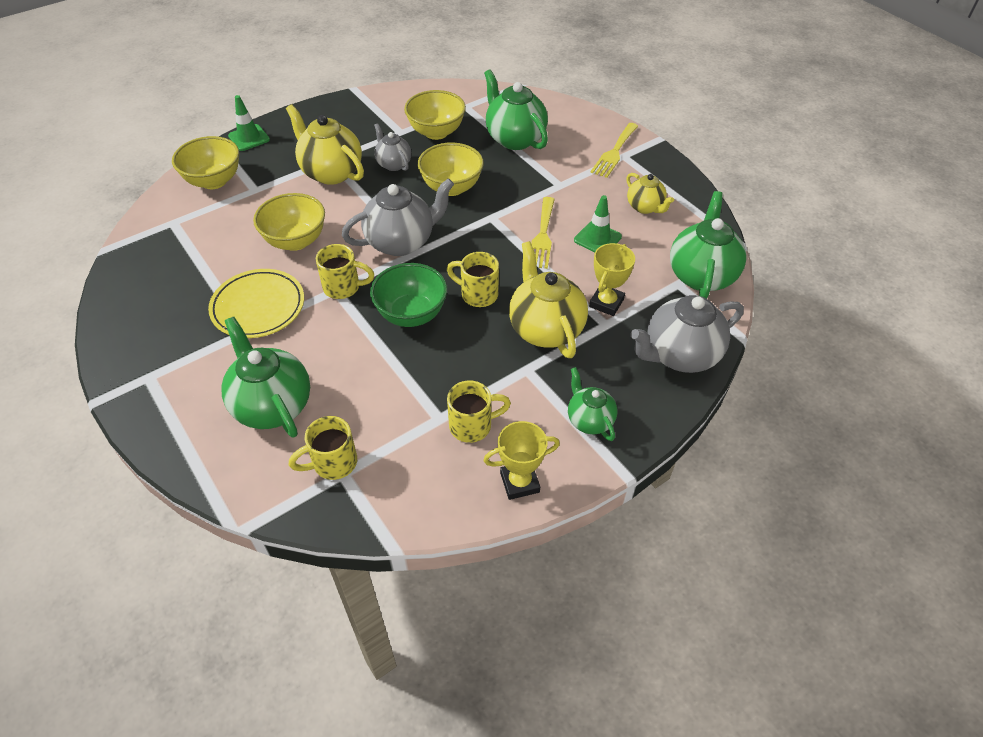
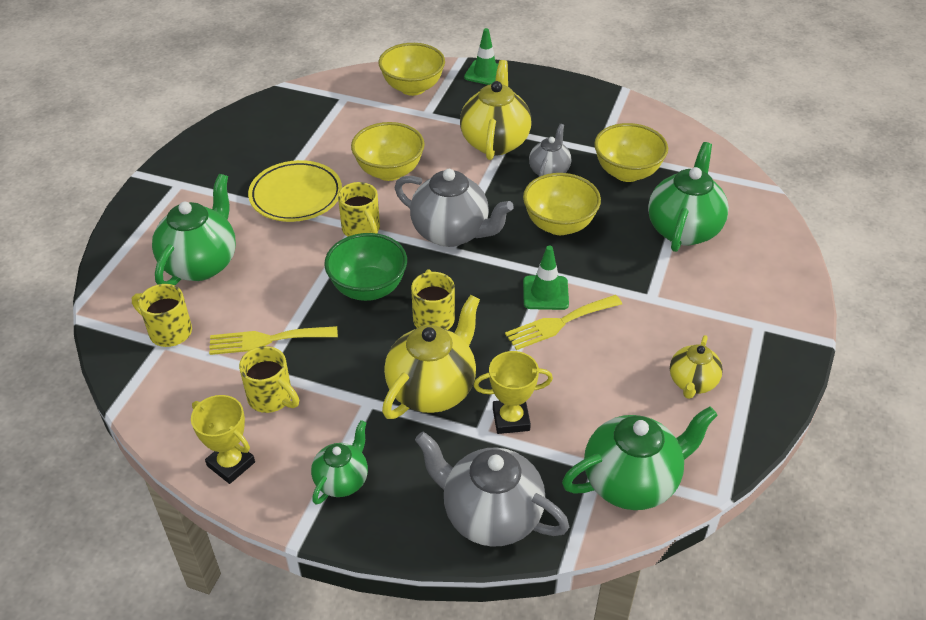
camera: 55 degrees right, 5 degrees down
(597, 238) = (599, 367): green traffic cone -> green traffic cone (545, 293)
(614, 152) = (755, 314): yellow fork -> yellow fork (267, 340)

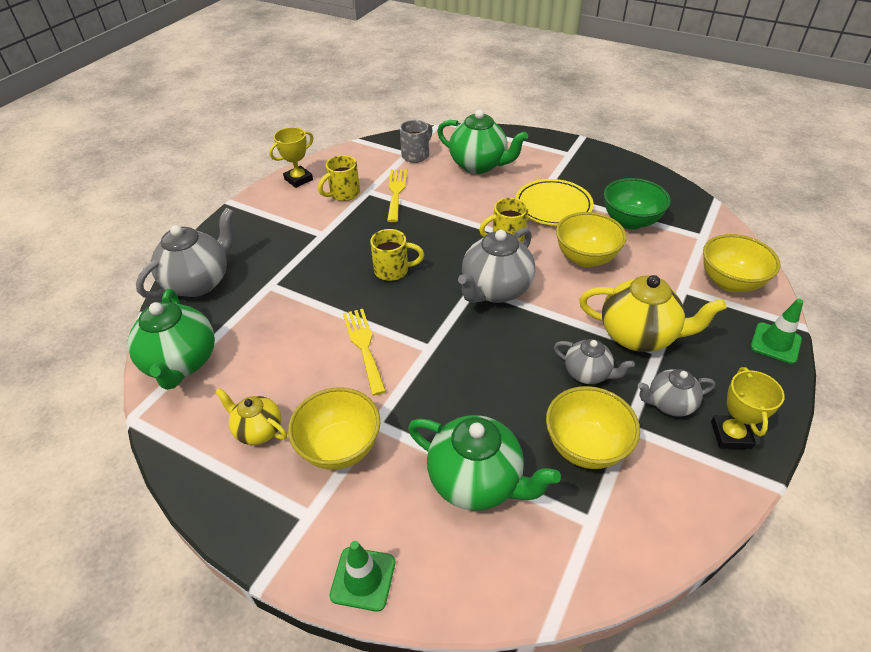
camera: 100 degrees right, 0 degrees up
(168, 331) = (416, 155): yellow mug -> grey mug
(342, 480) = (264, 220): green teapot -> none
(368, 288) = (436, 239): green bowl -> green bowl (630, 221)
(432, 389) = (321, 264): yellow teapot -> none
(511, 419) = (274, 302): yellow trophy -> yellow trophy (730, 435)
(545, 293) = (404, 343): green traffic cone -> green traffic cone (363, 578)
(559, 225) = (497, 368): yellow bowl -> yellow bowl (339, 447)
(568, 129) = (669, 404): none -> grey teapot

